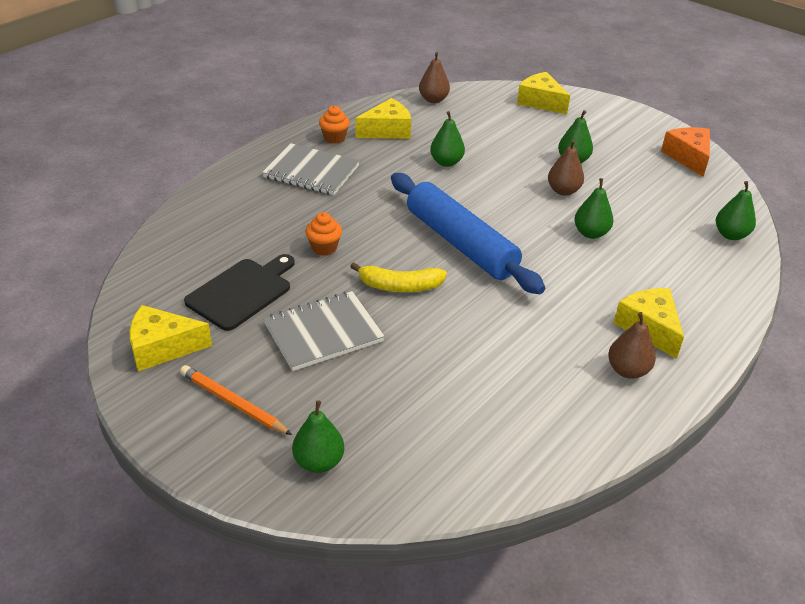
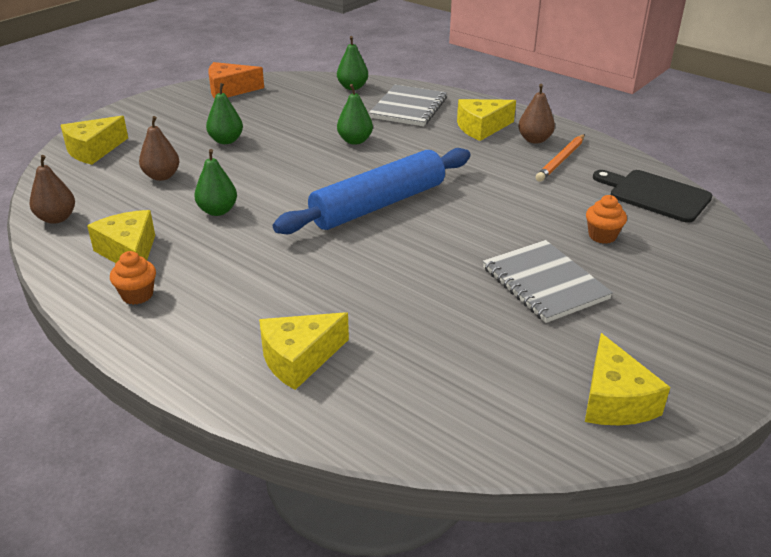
camera: 90 degrees left, 5 degrees down
(233, 403) = (671, 334): orange pencil -> orange pencil (561, 160)
(242, 292) = (494, 347): black cutting board -> black cutting board (655, 195)
(251, 202) = (299, 359): none -> yellow cheese
(311, 172) = (225, 310): grey notebook -> grey notebook (408, 108)
(319, 462) = (712, 277): green pear -> none
(324, 248) = (397, 290): orange cupcake -> orange cupcake (602, 236)
(400, 286) = (457, 239): yellow banana -> none
(563, 191) = (283, 149): brown pear -> brown pear (162, 176)

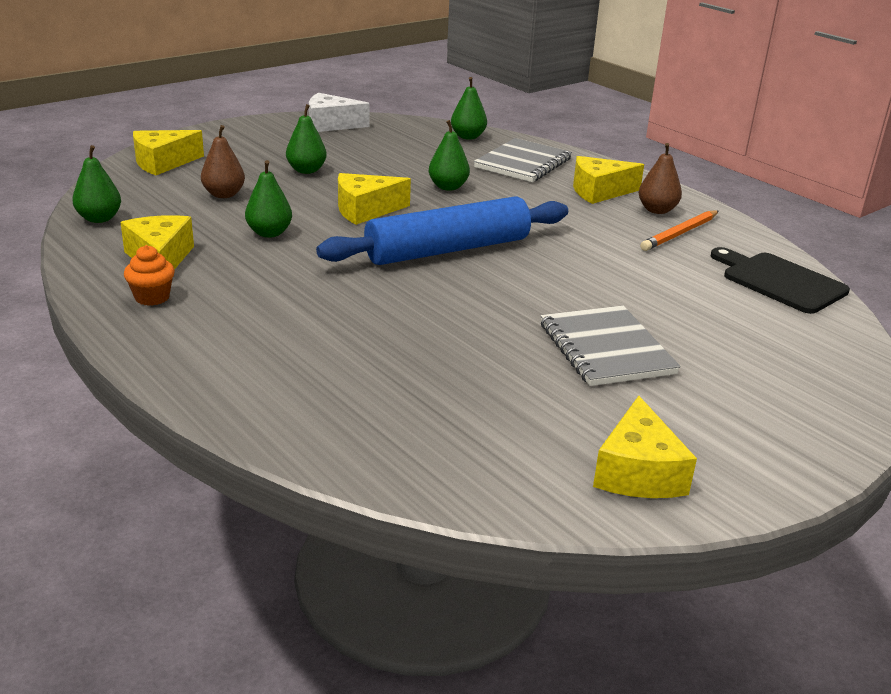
camera: 10 degrees right, 5 degrees down
(56, 218) = (99, 219): brown pear -> green pear
(230, 90) = (331, 125): orange cheese -> white cheese
(299, 359) = (297, 379): yellow cheese -> yellow cheese (365, 210)
(602, 236) = (696, 313): orange cupcake -> none

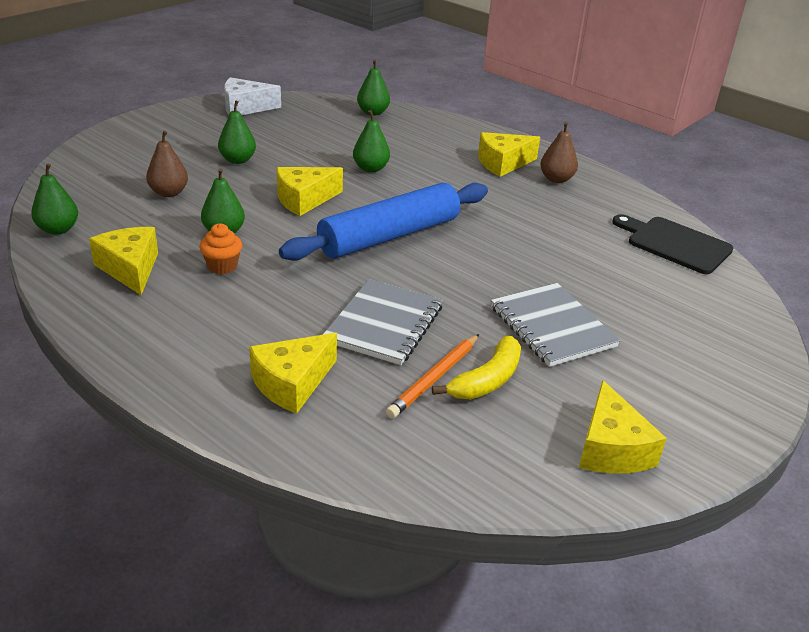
camera: 10 degrees left, 5 degrees up
(152, 297) = (136, 313): orange cupcake -> orange cupcake (222, 266)
(163, 163) = (100, 161): yellow cheese -> yellow cheese (292, 383)
(513, 392) = (487, 380): none -> yellow banana
(523, 163) = (429, 138): grey notebook -> grey notebook (384, 324)
(680, 233) = (581, 202): orange pencil -> orange pencil (434, 378)

